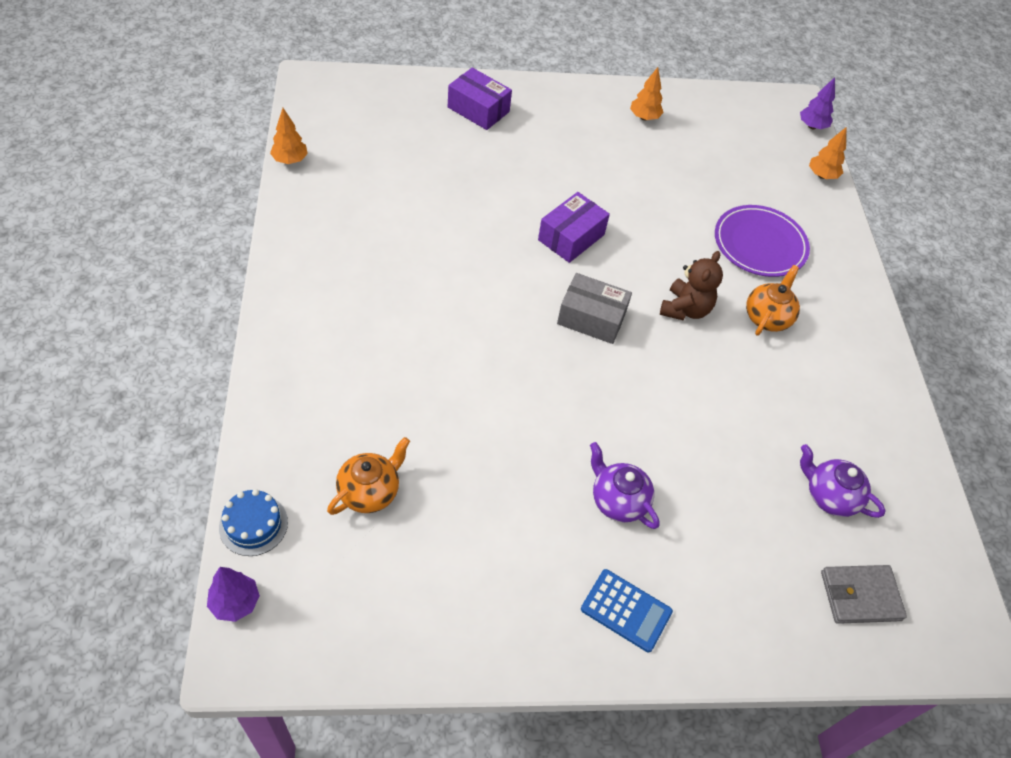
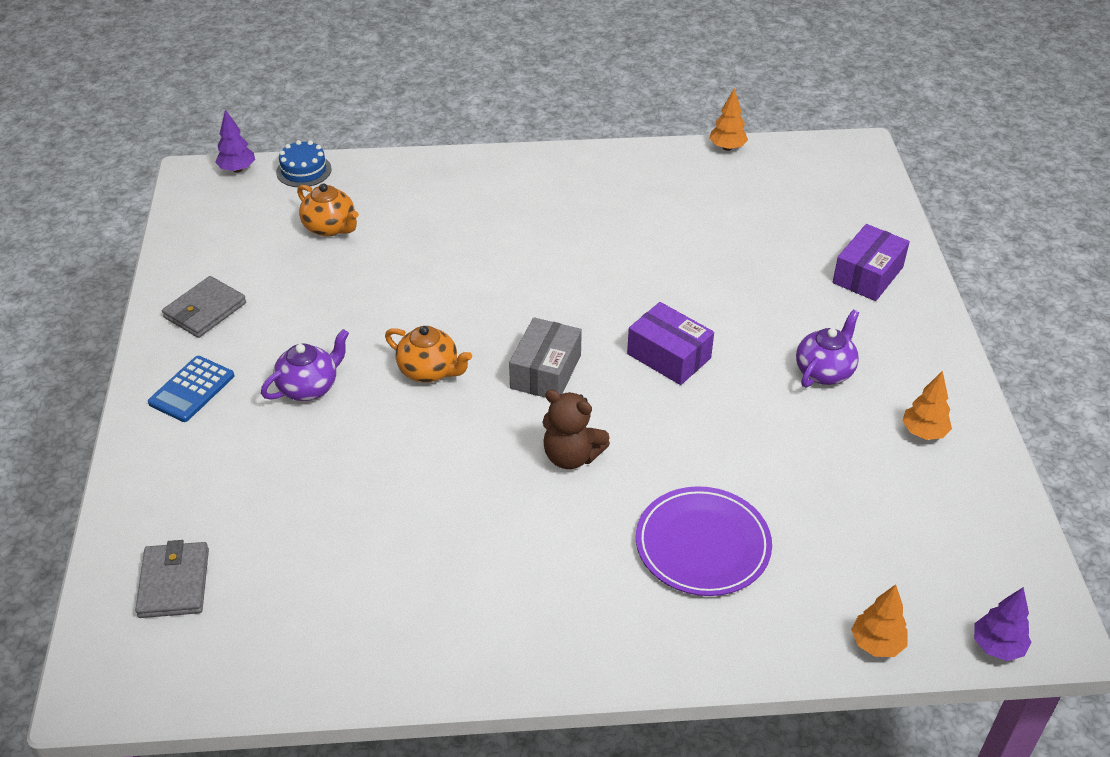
camera: 95 degrees right, 10 degrees down
(504, 611) = (205, 310): none -> grey wallet
(767, 317) = (570, 539): orange teapot -> orange teapot (429, 371)
(829, 496) = (301, 572): purple teapot -> purple teapot (824, 371)

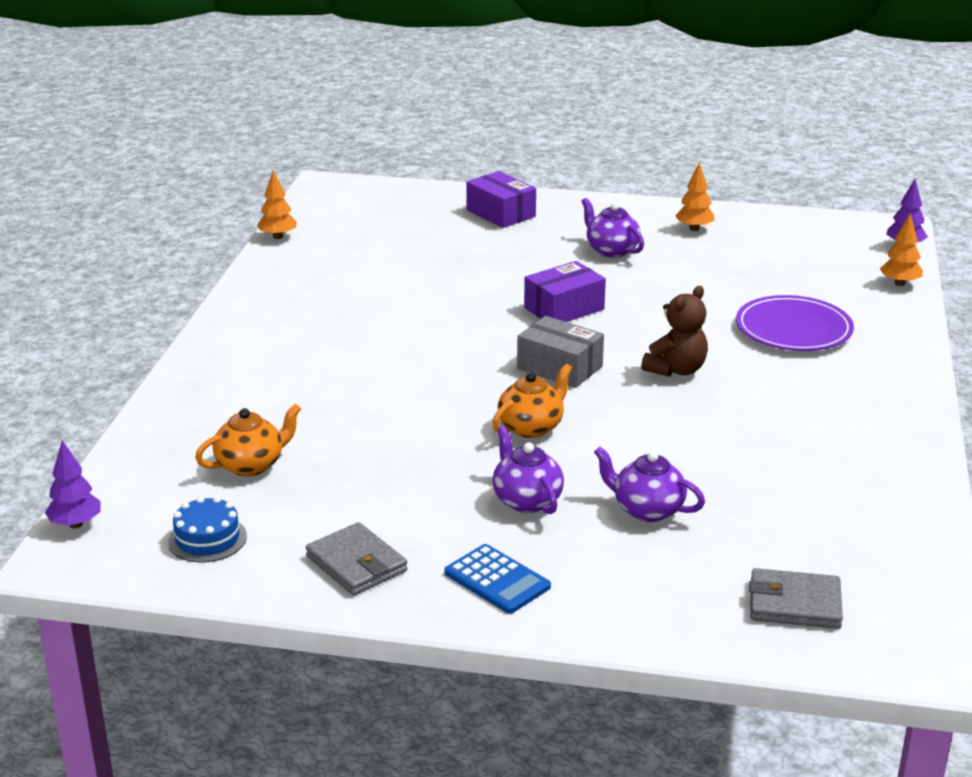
camera: 75 degrees left, 15 degrees down
(304, 170) = (119, 475): blue cake -> blue cake (207, 539)
(308, 466) = (646, 510): none -> purple teapot

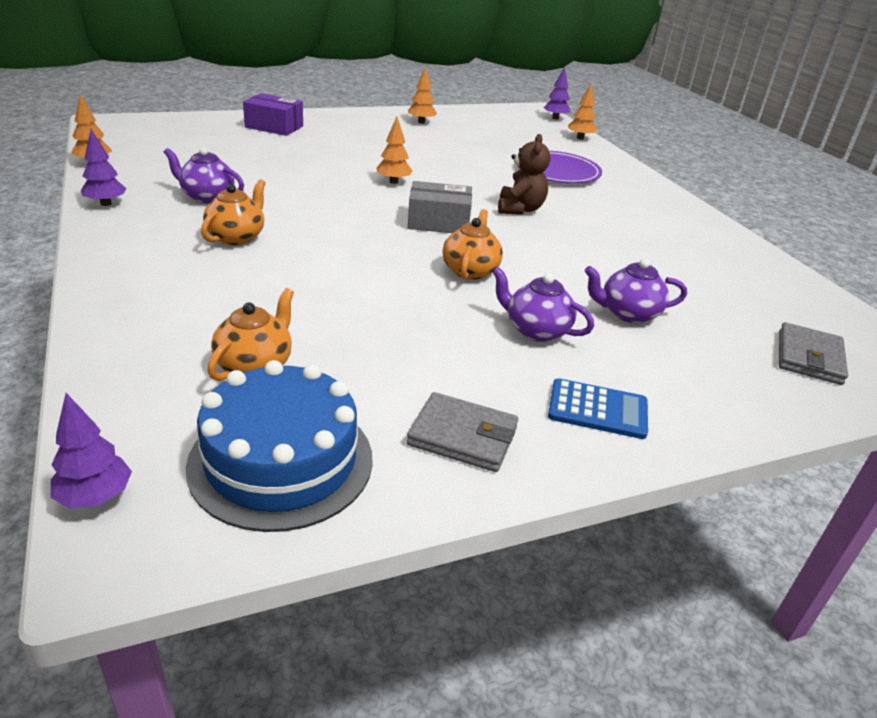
camera: 35 degrees left, 5 degrees up
(207, 539) = (281, 461): blue cake -> blue cake, size x1.92
(254, 286) = (106, 204): none -> purple tree
(339, 344) = (236, 237): none -> orange teapot
(564, 308) = (393, 182): purple box -> orange tree
(611, 250) = (382, 140): purple teapot -> purple teapot (207, 197)
(794, 604) = (809, 357): grey wallet -> grey wallet turned 45 degrees counterclockwise

